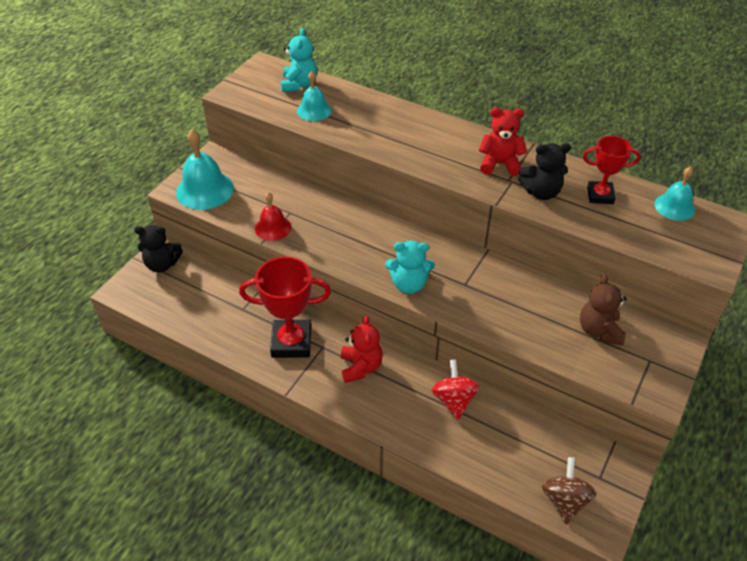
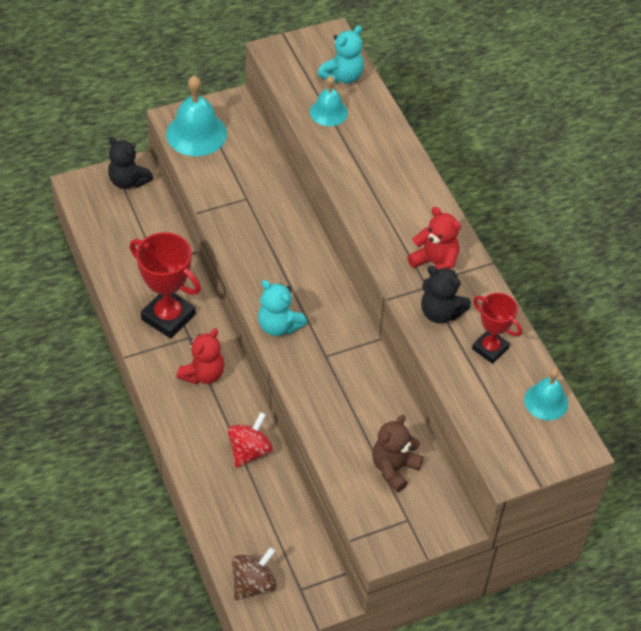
camera: 35 degrees right, 5 degrees up
(273, 228) = (219, 204): red bell -> none

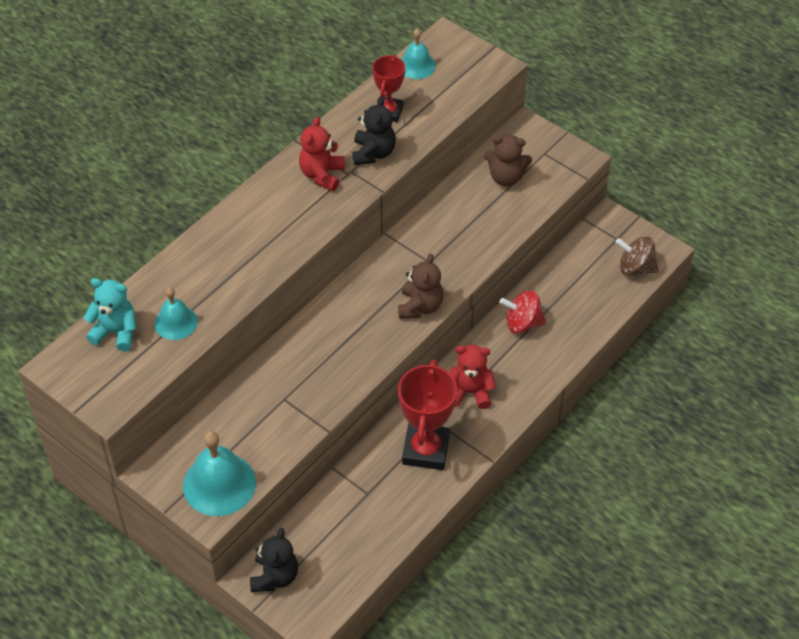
camera: 115 degrees left, 0 degrees up
(279, 326) = (420, 306): turquoise teddy bear -> brown teddy bear

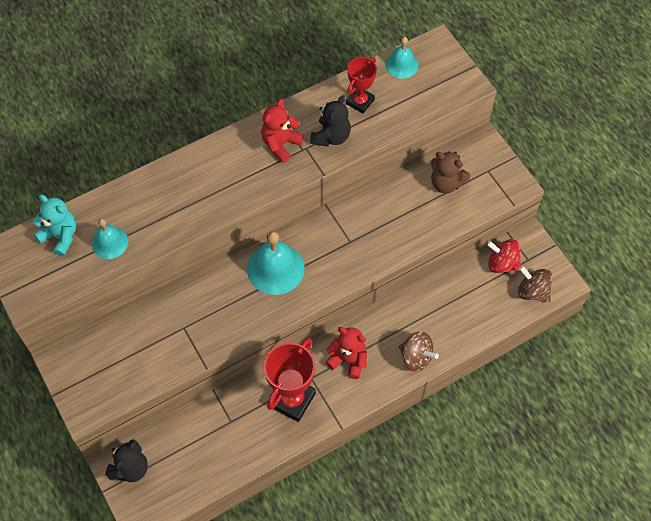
camera: 20 degrees right, 10 degrees up
(219, 484) = (103, 385): turquoise bell -> turquoise bell (275, 268)
(420, 306) = (325, 280): brown teddy bear -> none
(522, 323) = (416, 312): red spinning top -> red spinning top (502, 263)
(542, 367) = (416, 357): none -> brown spinning top

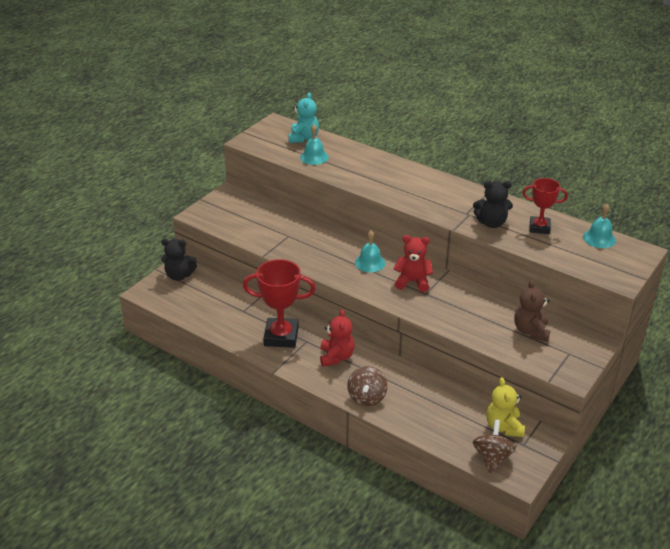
camera: 65 degrees right, 25 degrees down
(275, 268) = (370, 262): turquoise bell -> turquoise bell, size x0.61
(281, 144) = (461, 202): red teddy bear -> red teddy bear (412, 282)
(502, 263) = (504, 427): red spinning top -> yellow teddy bear

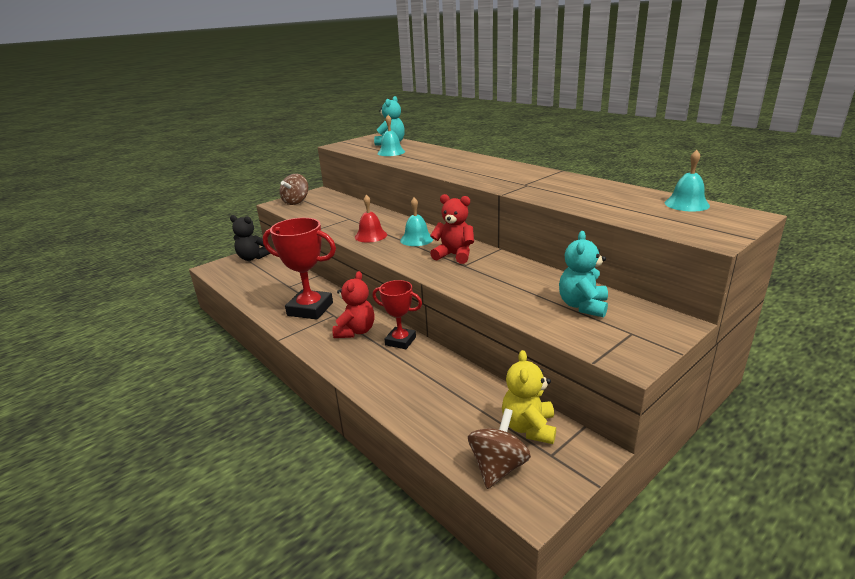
camera: 15 degrees right, 10 degrees down
(324, 260) = (371, 236): none -> red bell
(367, 397) = (366, 374): brown spinning top -> brown spinning top (296, 202)
(491, 223) = (550, 191): black teddy bear -> none
(531, 331) = (583, 306): brown teddy bear -> turquoise teddy bear
(539, 228) = (609, 195): red trophy -> red trophy (400, 341)

